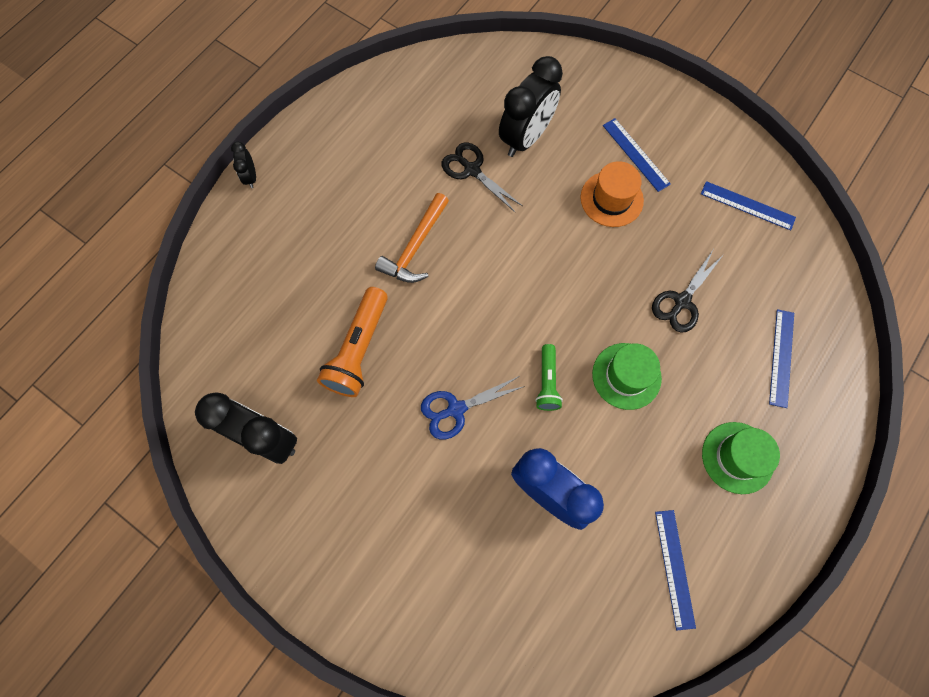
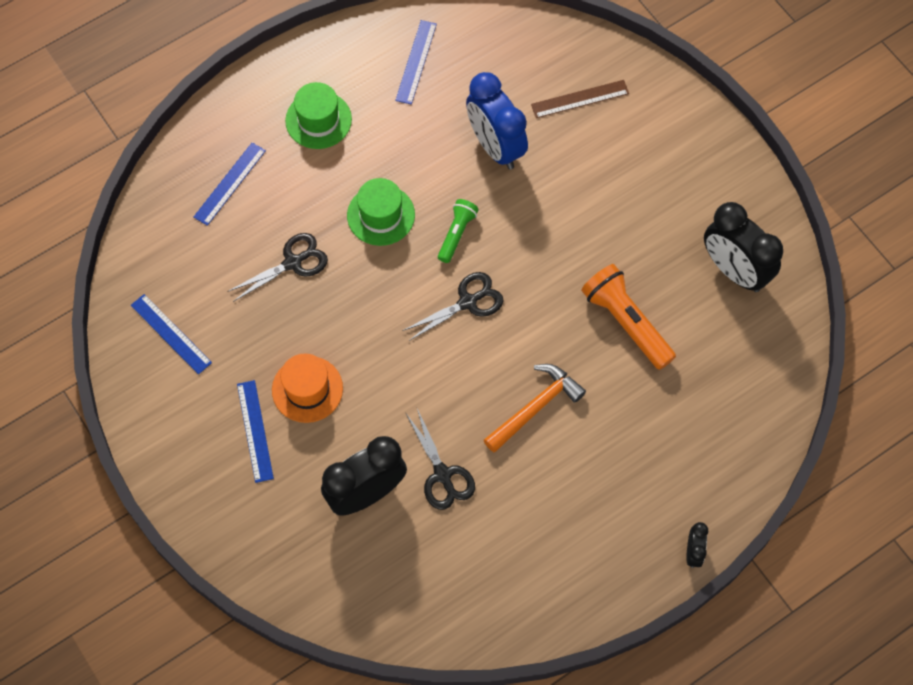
camera: 160 degrees left, 5 degrees down
(358, 350) = (626, 322): orange flashlight -> orange flashlight turned 75 degrees counterclockwise
(456, 409) = (550, 238): blue scissors -> none
(481, 587) = (580, 99): none -> brown ruler
(509, 319) = (468, 302): none -> black scissors

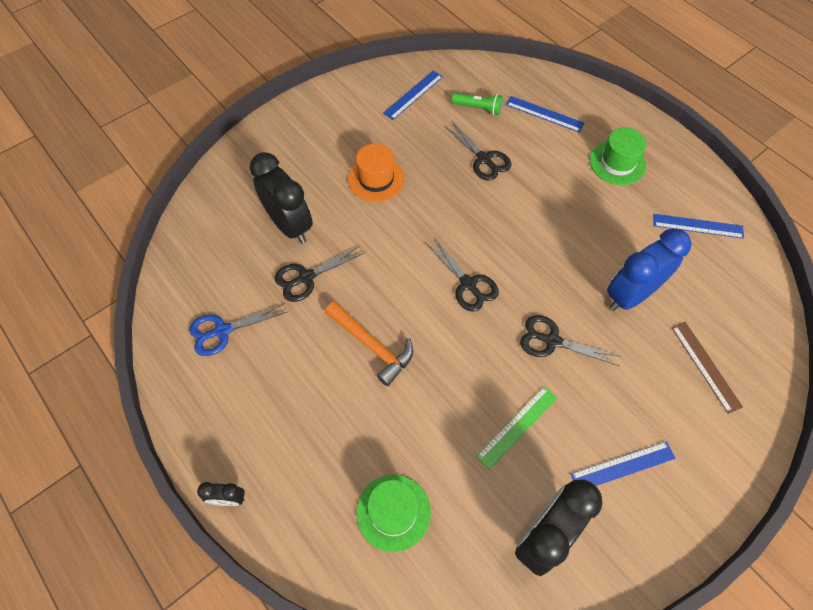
camera: 85 degrees right, 5 degrees down
(255, 431) = (339, 151): blue ruler -> blue ruler (623, 466)
(381, 215) = (539, 213): green hat -> green hat (393, 512)
(457, 234) = (533, 271): green flashlight -> green flashlight (478, 108)
(505, 567) = (222, 331): none -> blue scissors
(542, 230) = (552, 341): none -> black scissors
(626, 322) = (467, 422): orange flashlight -> none
(632, 277) = (517, 427): none -> green ruler

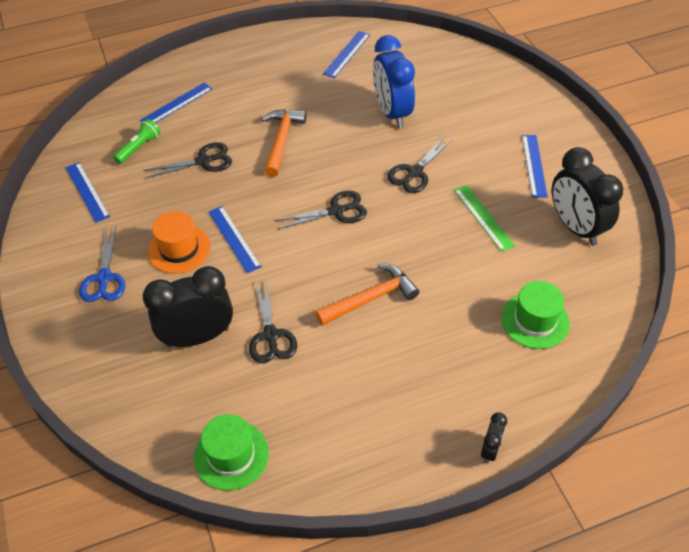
camera: 70 degrees left, 10 degrees down
(222, 331) = (302, 424): blue scissors -> blue scissors (104, 278)
(402, 214) = (234, 239): none -> blue ruler
(539, 210) = (282, 140): none -> orange hammer
(617, 163) = (260, 77): green hat -> green hat (231, 455)
(705, 366) = (469, 93): brown ruler -> none

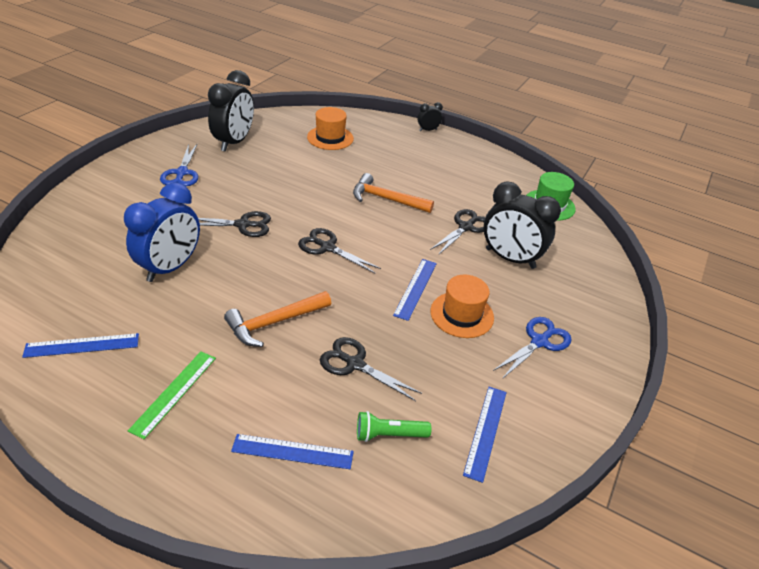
camera: 135 degrees left, 10 degrees down
(483, 217) = (261, 178): green ruler -> green ruler (174, 392)
(534, 165) = (182, 173): blue ruler -> blue scissors
(535, 320) = (330, 138): green hat -> orange hat

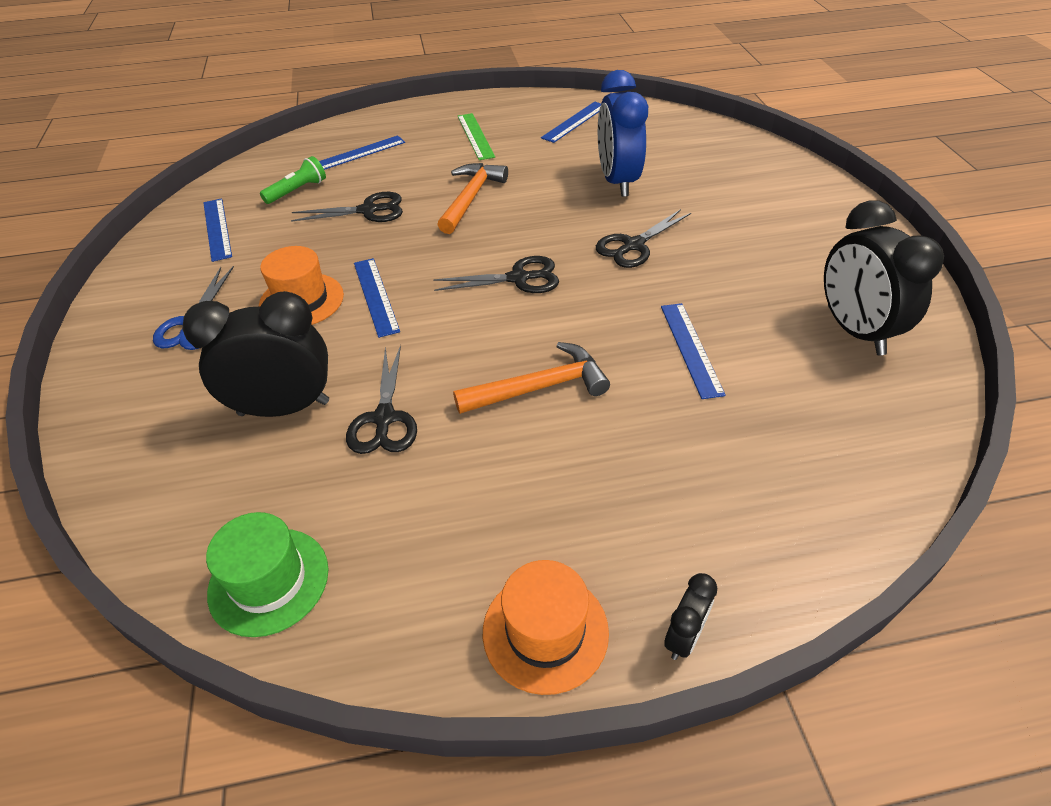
camera: 145 degrees right, 5 degrees up
(182, 173) = (799, 252): blue scissors -> none
(305, 174) = (690, 348): none -> blue ruler
(330, 138) = (781, 446): orange hat -> orange hat (545, 631)

